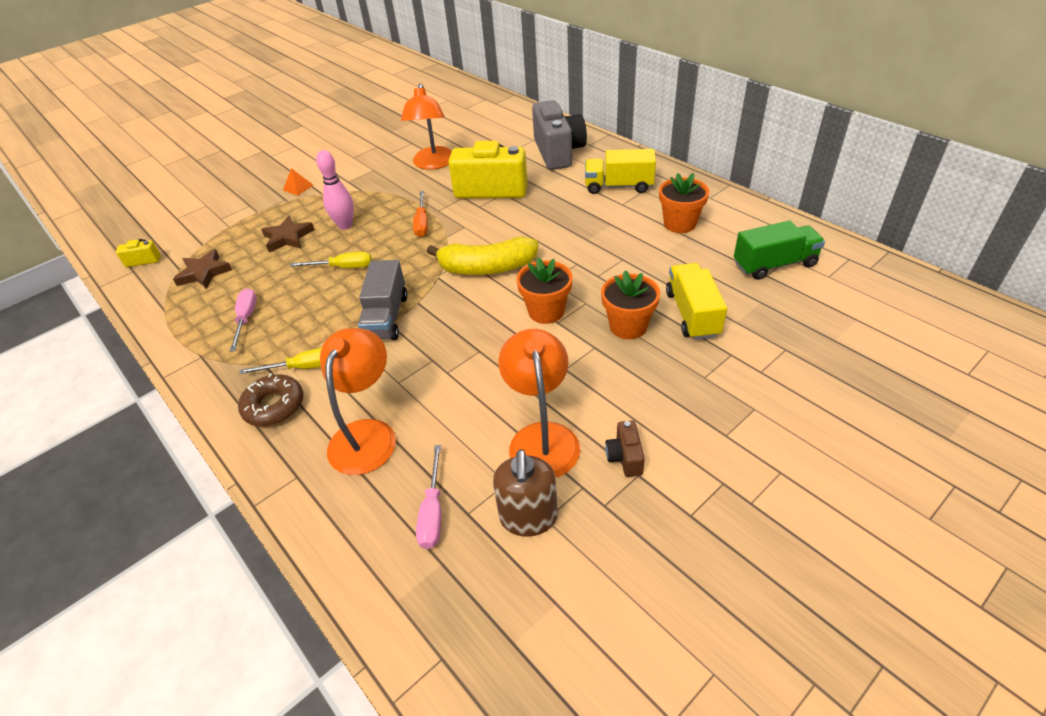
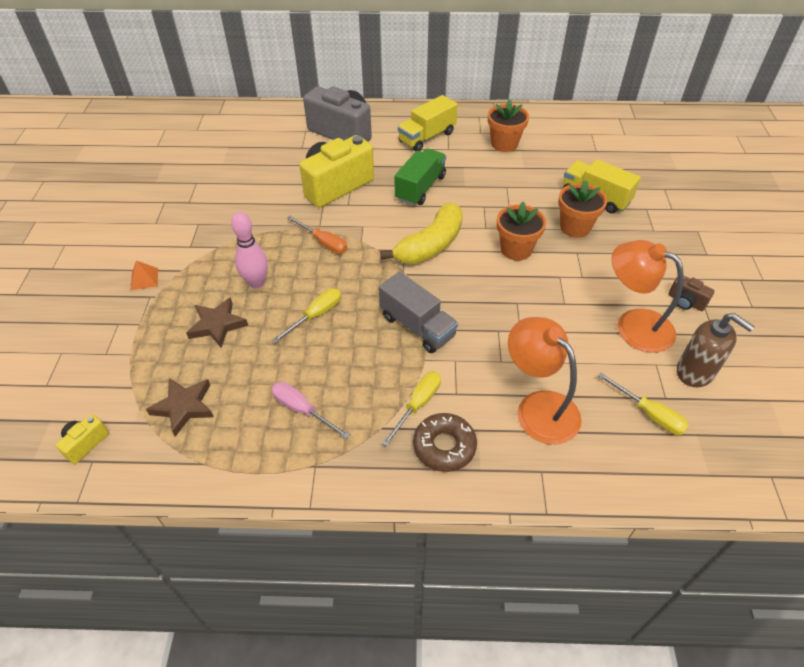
camera: 50 degrees left, 5 degrees up
(433, 164) = (249, 190): orange lamp -> none
(433, 512) = (649, 414): pink screwdriver -> yellow screwdriver
(774, 264) = (591, 142): green truck -> green truck (420, 188)

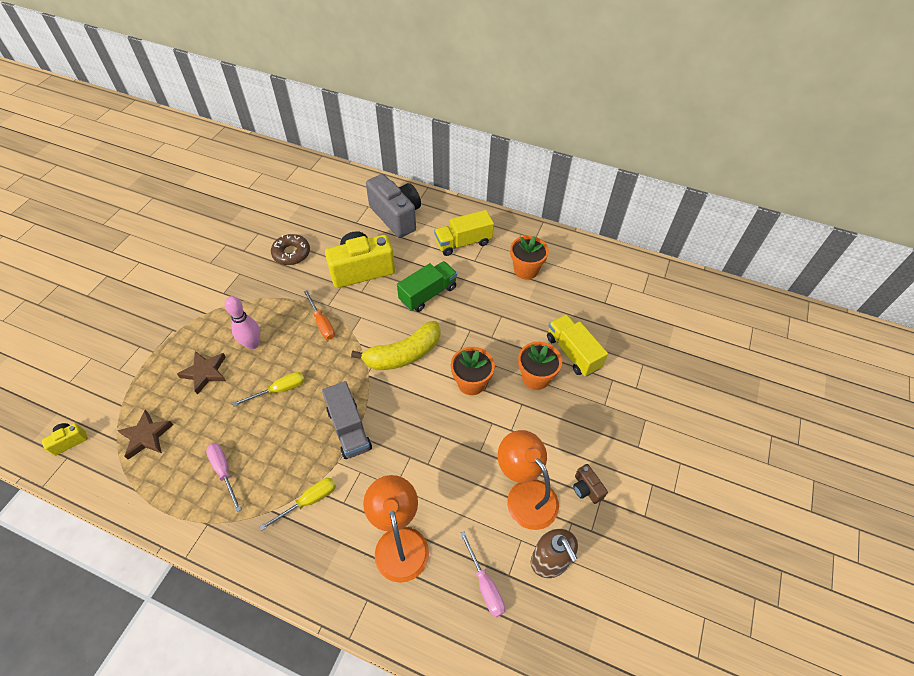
camera: 20 degrees right, 5 degrees up
(144, 279) = (176, 312): orange pyramid -> none
(444, 446) = (307, 546): brown donut -> brown donut (291, 253)
(649, 414) = (485, 585): yellow screwdriver -> pink screwdriver

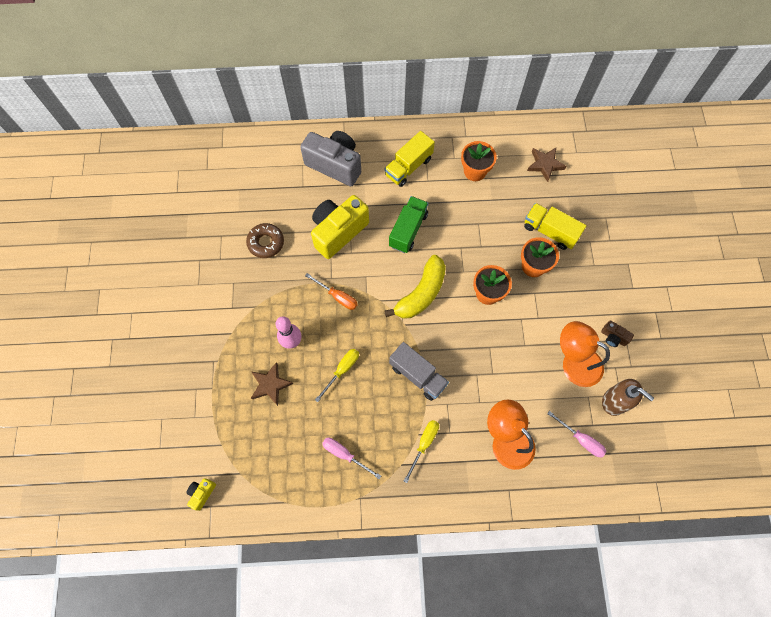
camera: 25 degrees left, 15 degrees up
(146, 436) = (262, 458): brown star -> brown star (545, 164)

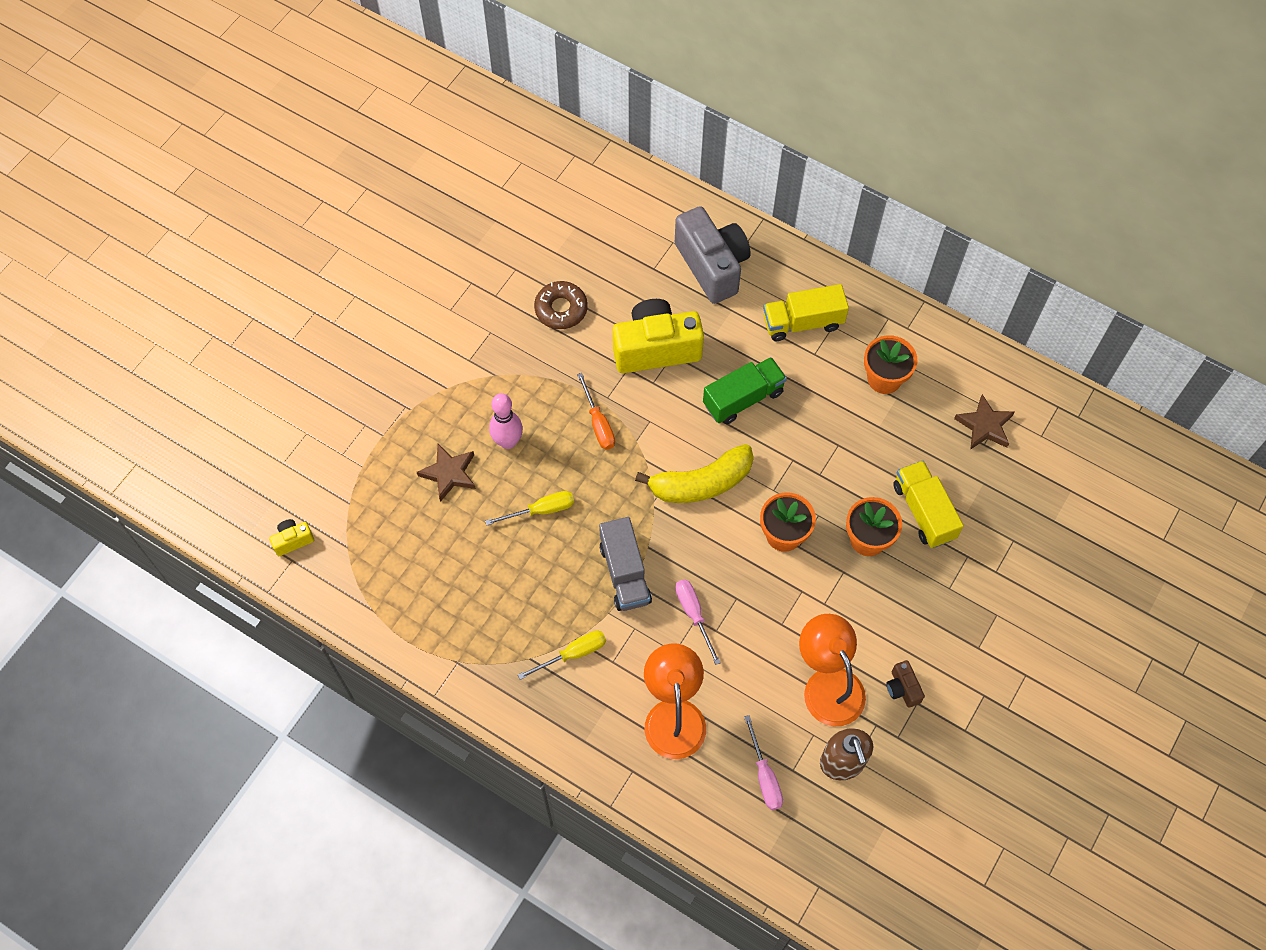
camera: 35 degrees right, 5 degrees down
(345, 454) = (475, 604): pink screwdriver -> pink screwdriver (693, 614)

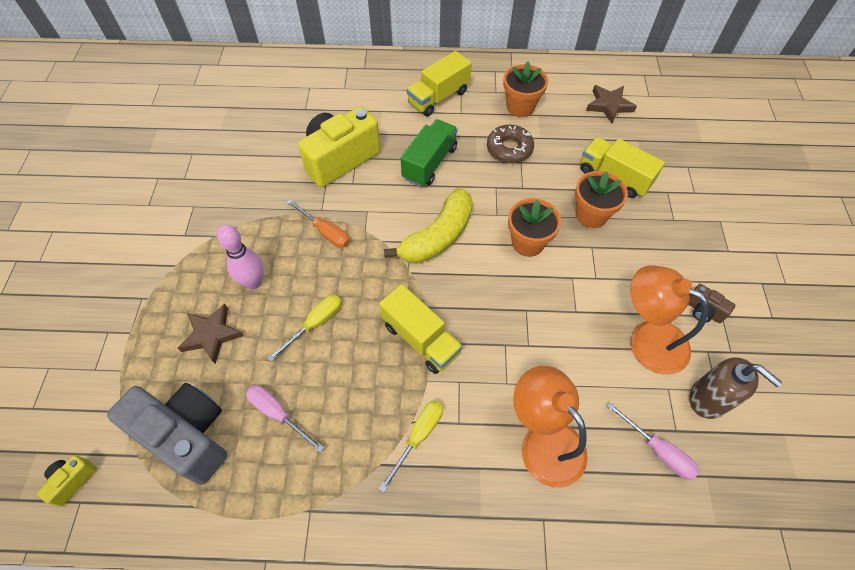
camera: 30 degrees left, 5 degrees down
(561, 309) = (246, 165): brown donut -> brown donut (509, 149)
(625, 573) = (421, 339): grey truck -> yellow truck
(693, 614) = (501, 342): pink screwdriver -> pink screwdriver (278, 414)
(712, 266) = (348, 90): grey camera -> grey camera (187, 436)

